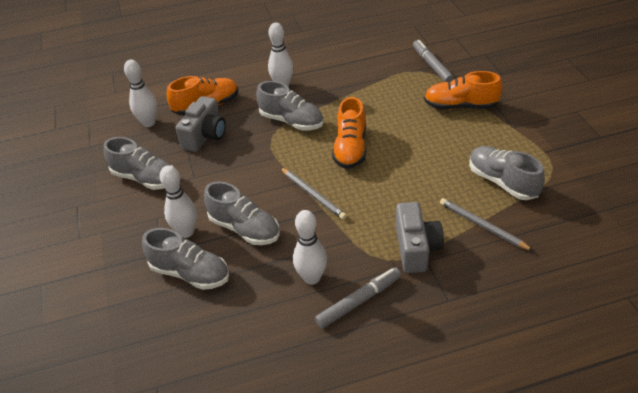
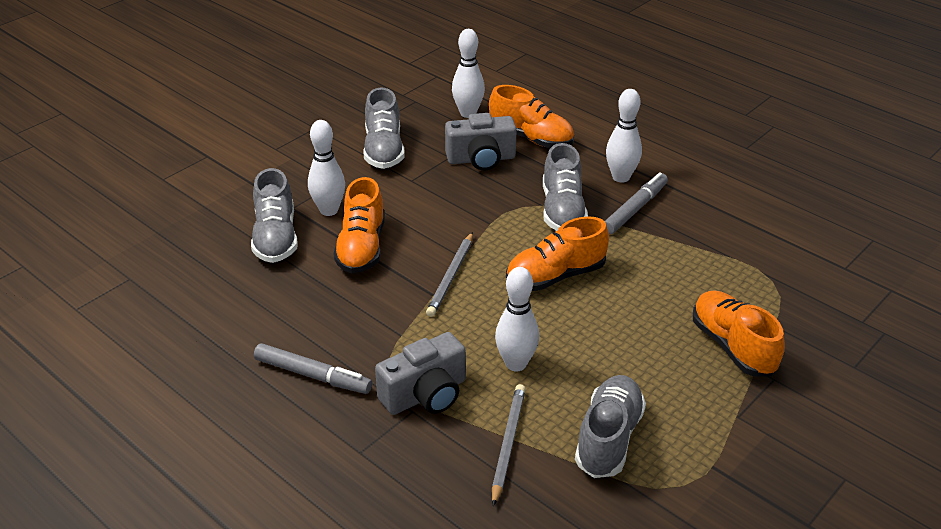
camera: 55 degrees right, 5 degrees down
(244, 228) = (361, 247): grey shoe -> orange shoe
(312, 278) = (324, 326): white bowling pin -> white bowling pin (516, 364)
(432, 65) = (797, 288): grey marker -> grey marker (635, 209)

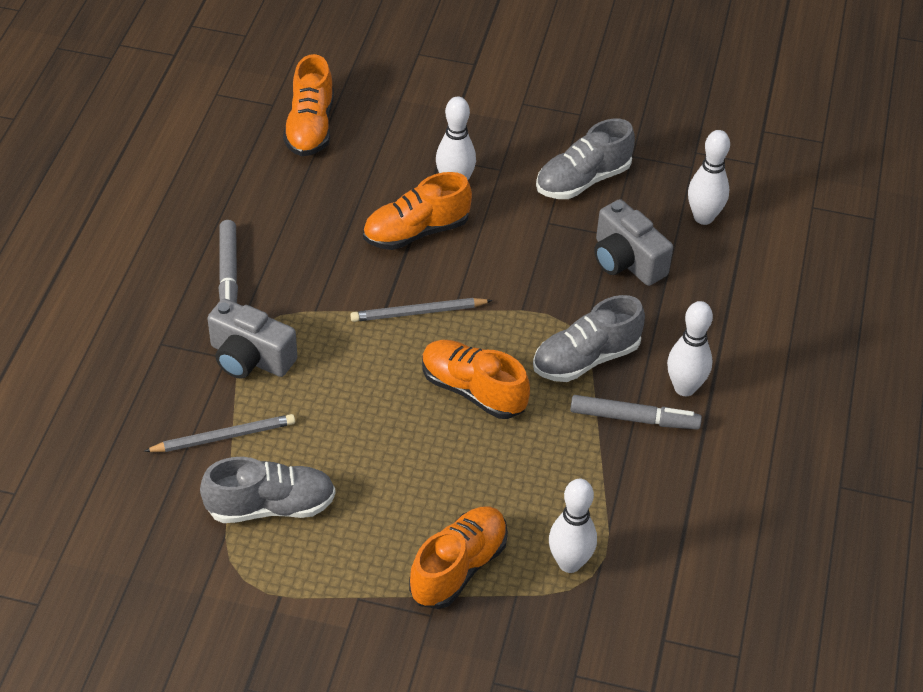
camera: 60 degrees right, 10 degrees up
(276, 237) = (389, 167): grey shoe -> none
(516, 364) = (327, 405): white bowling pin -> white bowling pin (569, 563)
(531, 138) = (698, 286): orange shoe -> orange shoe (310, 127)

